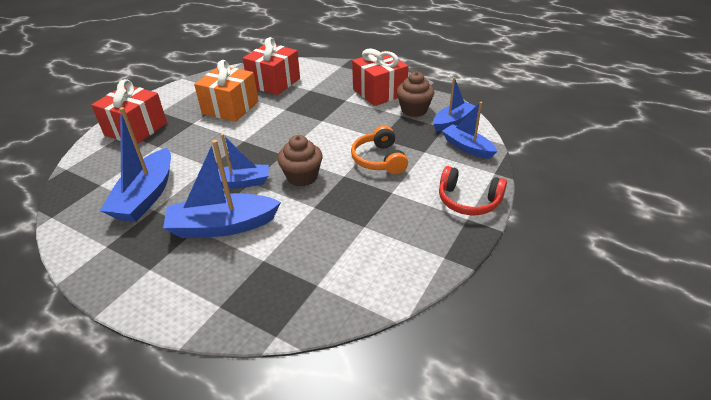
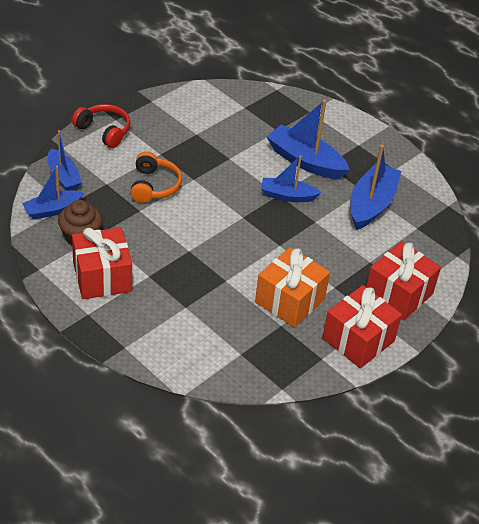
camera: 170 degrees left, 5 degrees up
(222, 226) = (305, 161): blue boat -> blue boat turned 150 degrees counterclockwise
(274, 82) = (228, 335): red gift -> red gift (358, 340)
(302, 177) = (231, 187): brown cupcake -> none

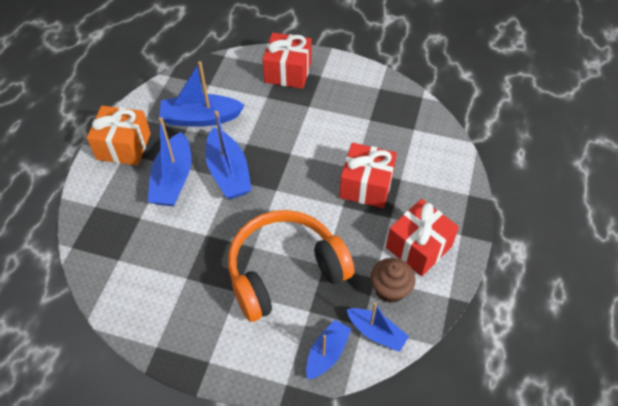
camera: 115 degrees left, 10 degrees up
(104, 131) = (235, 361): red headphones -> none
(154, 186) = (285, 271): orange headphones -> orange headphones, size x1.96
(287, 196) = (228, 172): blue boat -> blue boat, size x1.56
(290, 300) = (343, 124): orange gift -> orange gift (123, 146)
(358, 340) = (348, 77): red gift -> red gift (366, 186)

